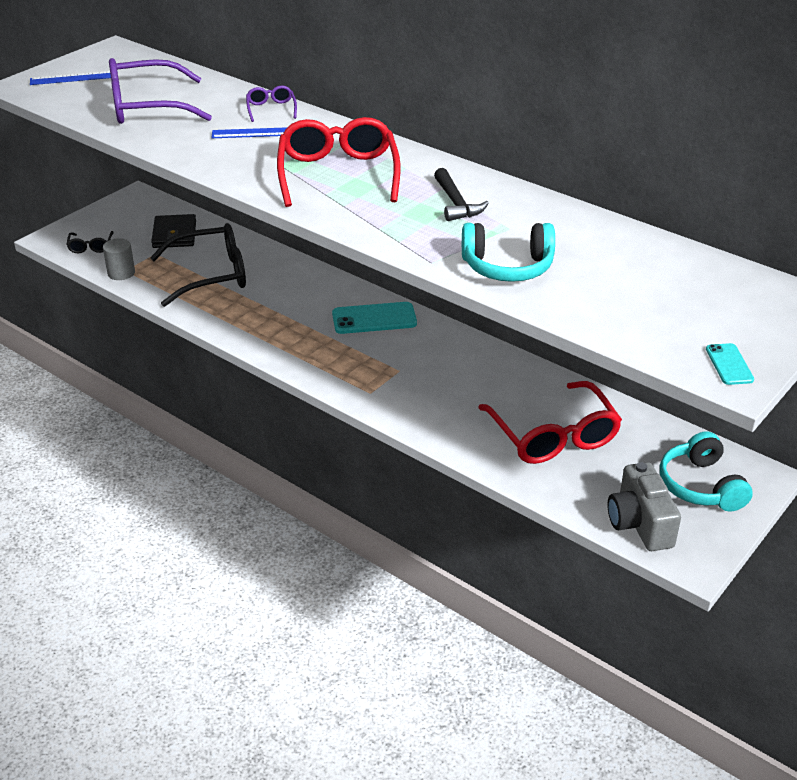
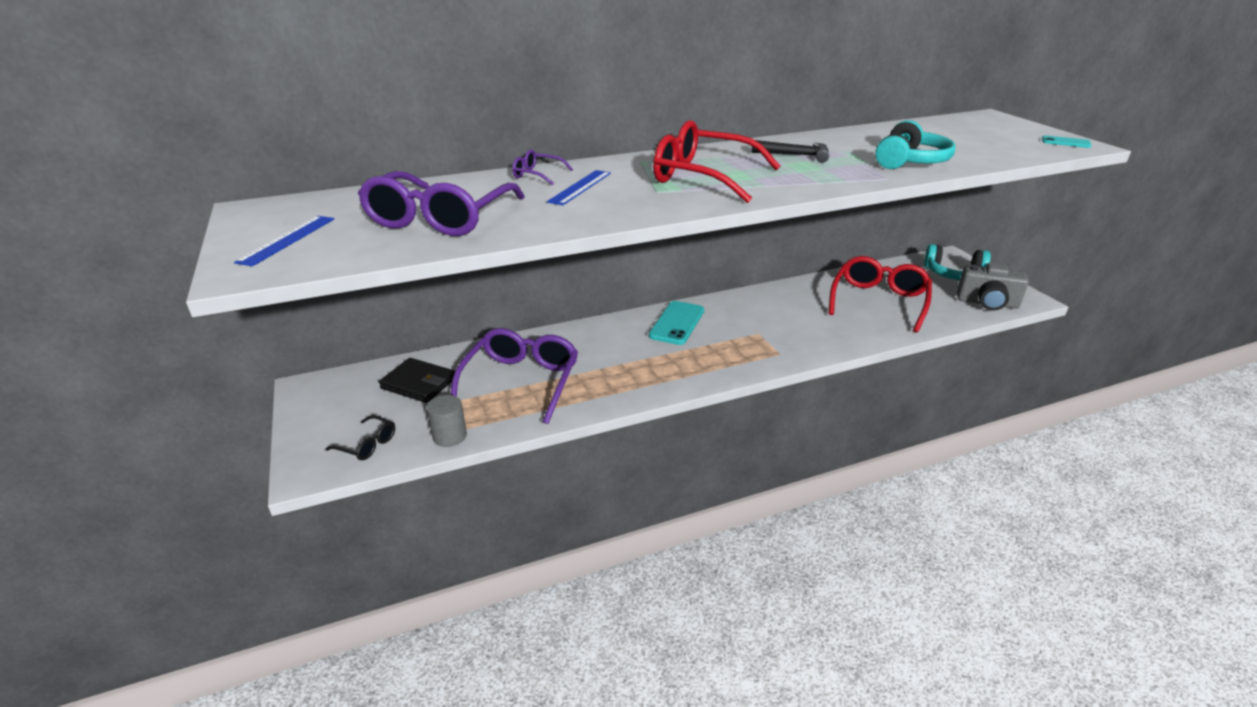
camera: 60 degrees left, 5 degrees down
(211, 275) = (521, 382): black glasses -> purple glasses
(553, 436) = (878, 301): red glasses -> red glasses turned 75 degrees counterclockwise

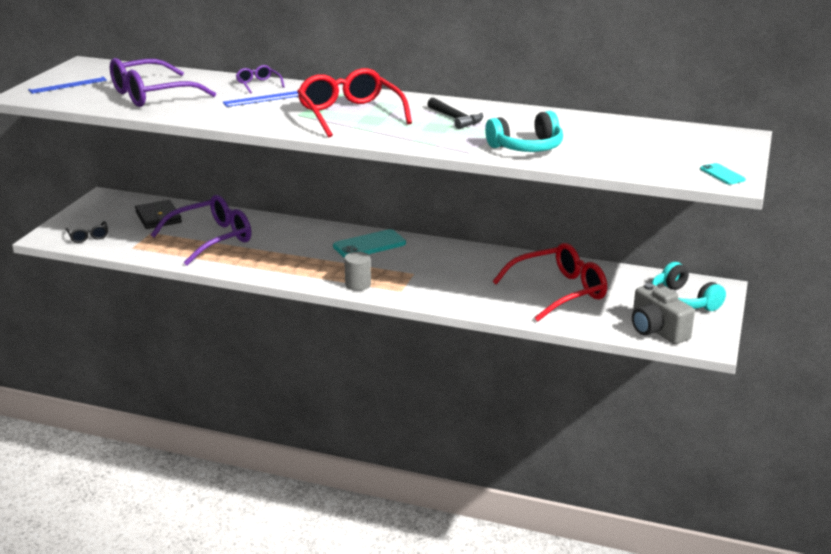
camera: 40 degrees right, 5 degrees down
(450, 436) = (130, 250): grey cylinder -> grey cylinder (358, 284)

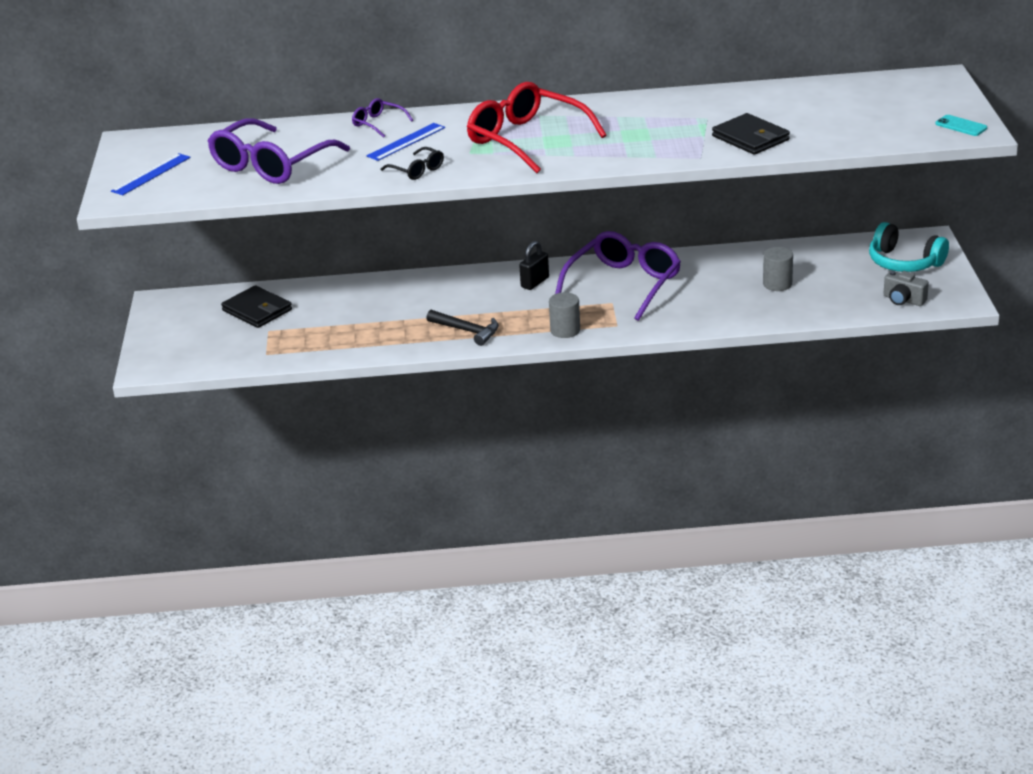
camera: 20 degrees left, 5 degrees up
(88, 236) = (198, 354): black glasses -> black glasses (417, 170)
(211, 239) = (349, 320): purple glasses -> purple glasses (623, 284)
(369, 245) = (535, 282): turquoise phone -> black padlock
(456, 119) = (644, 120): black hammer -> black hammer (467, 331)
(527, 147) = (750, 138): turquoise headphones -> black wallet
(558, 291) = (777, 284): red glasses -> grey cylinder
(657, 330) = (903, 300): grey camera -> grey camera, size x0.62

